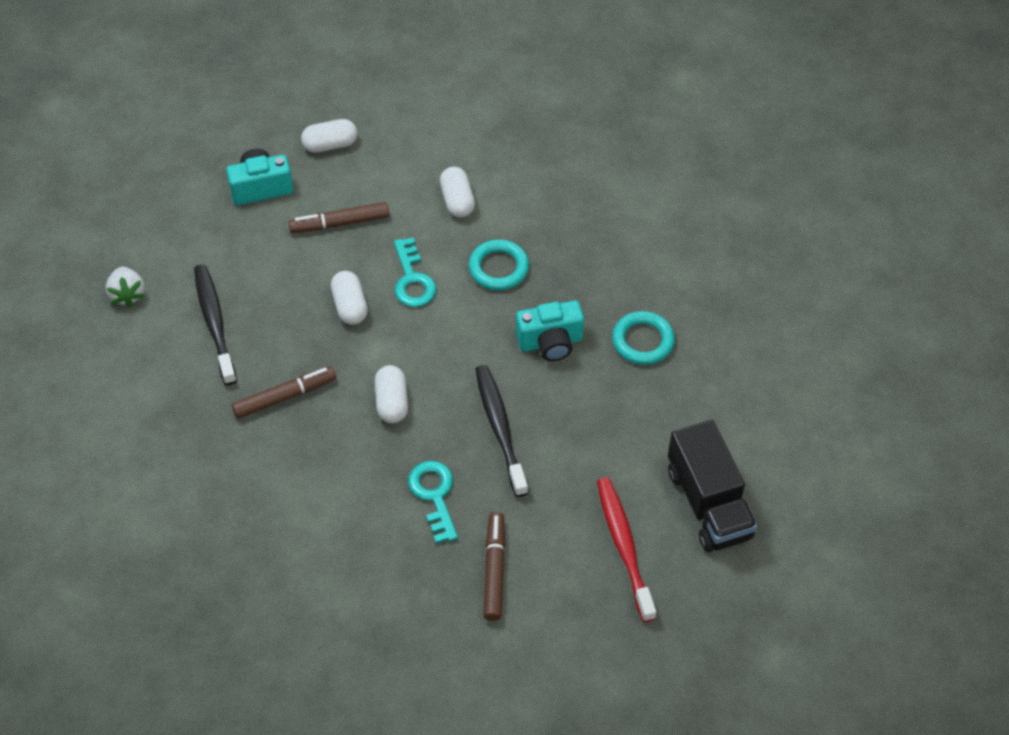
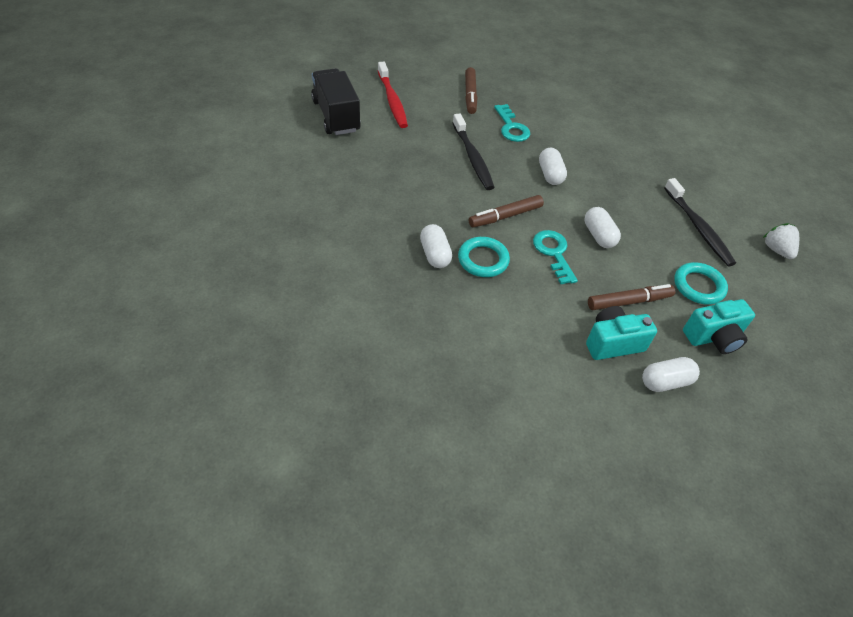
camera: 175 degrees right, 5 degrees down
(285, 396) = (626, 181): brown marker -> brown marker (505, 216)
(457, 201) = (527, 319): white capsule -> white capsule (435, 254)
(550, 342) = (438, 205): turquoise camera -> turquoise camera (613, 343)
(643, 341) = (366, 204): turquoise ring -> turquoise ring (698, 286)

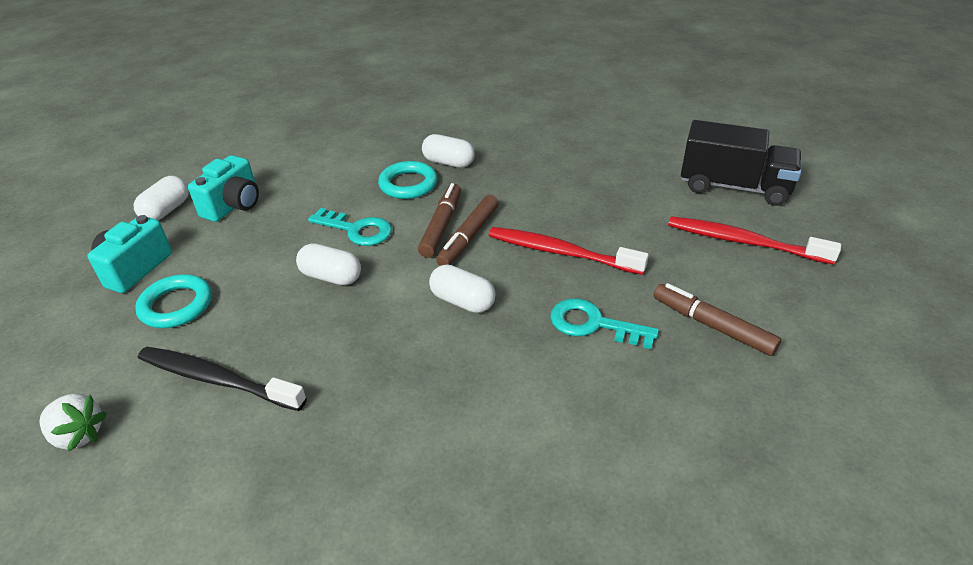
camera: 135 degrees right, 10 degrees down
(472, 157) = (561, 252): black toothbrush -> red toothbrush
(629, 301) = (244, 242): brown marker -> brown marker (469, 237)

